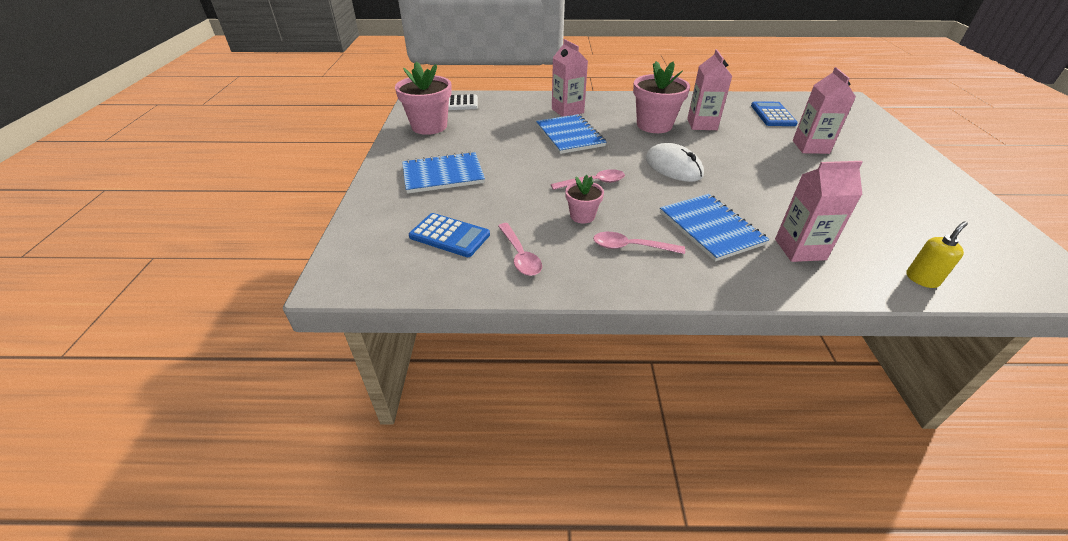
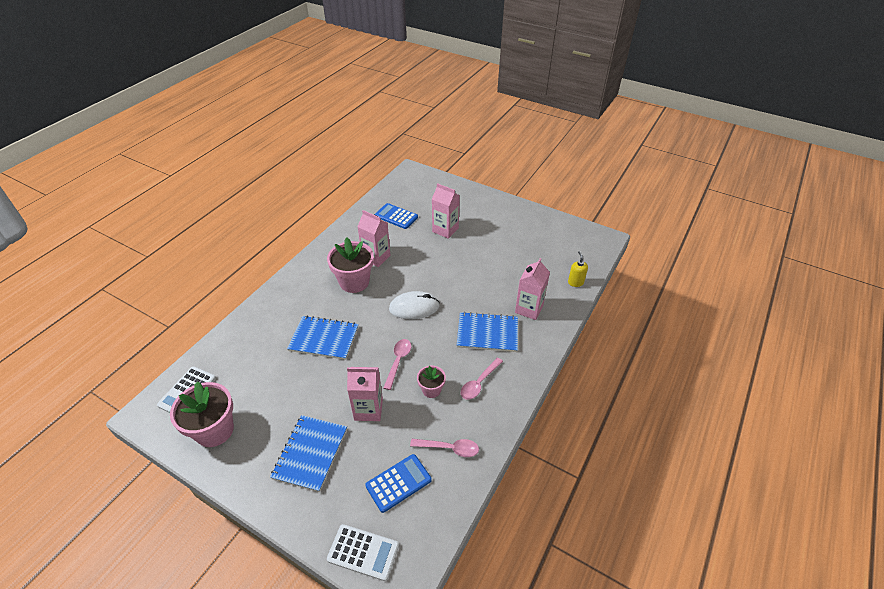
camera: 60 degrees left, 5 degrees up
(359, 242) = (363, 552): none -> white calculator
(567, 111) = (284, 318): pink carton -> pink carton (368, 409)

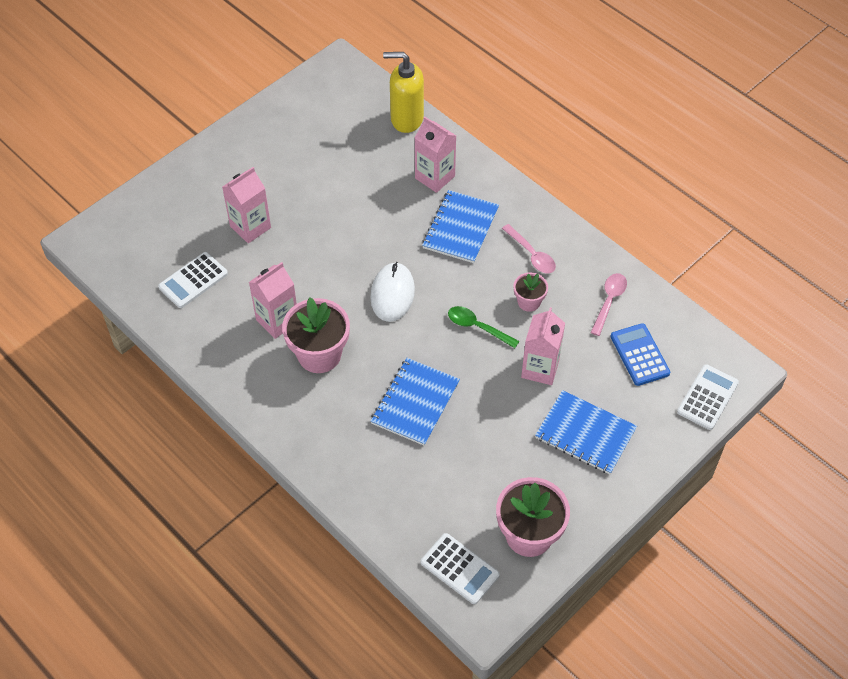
camera: 75 degrees left, 10 degrees up
(396, 216) = (193, 280): blue calculator -> white calculator
(398, 361) = (477, 327): pink spoon -> green spoon
(575, 282) = (406, 119): yellow soap dispenser -> yellow soap dispenser, size x1.91

